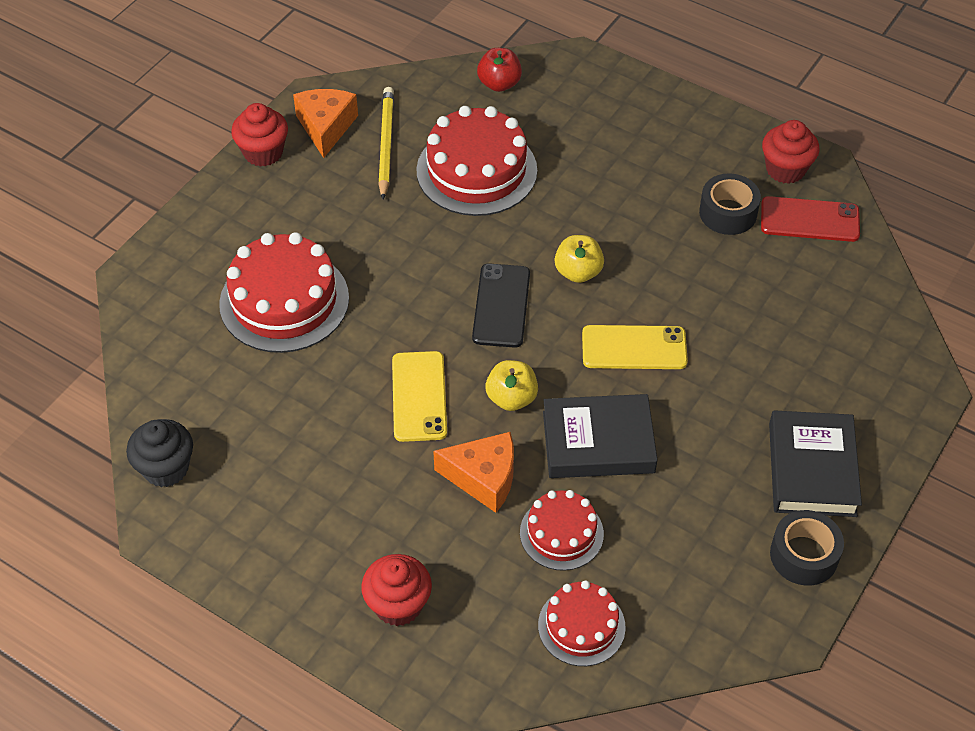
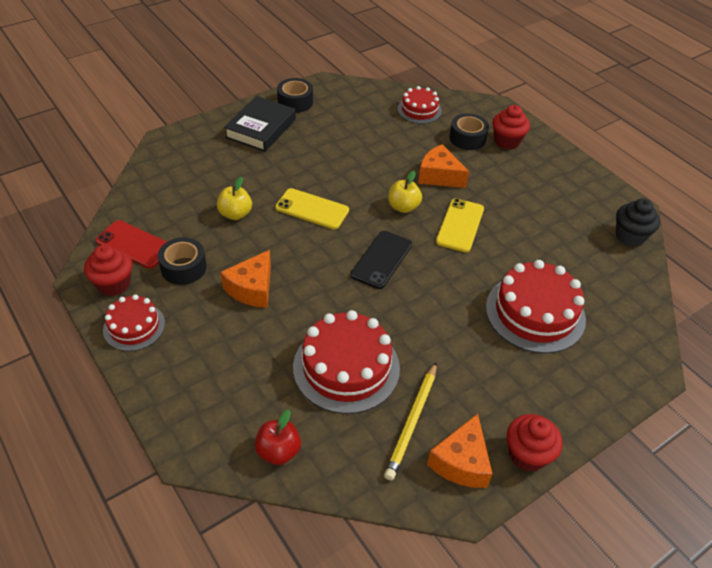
camera: 160 degrees left, 5 degrees down
(468, 584) = (467, 138): none -> black tape
(561, 533) = (409, 143): red cake -> red cake (134, 326)
(578, 272) = (316, 263): yellow apple -> yellow apple (235, 214)
(598, 442) = (365, 172): black book -> none
(632, 216) = (252, 288): none -> orange cheese

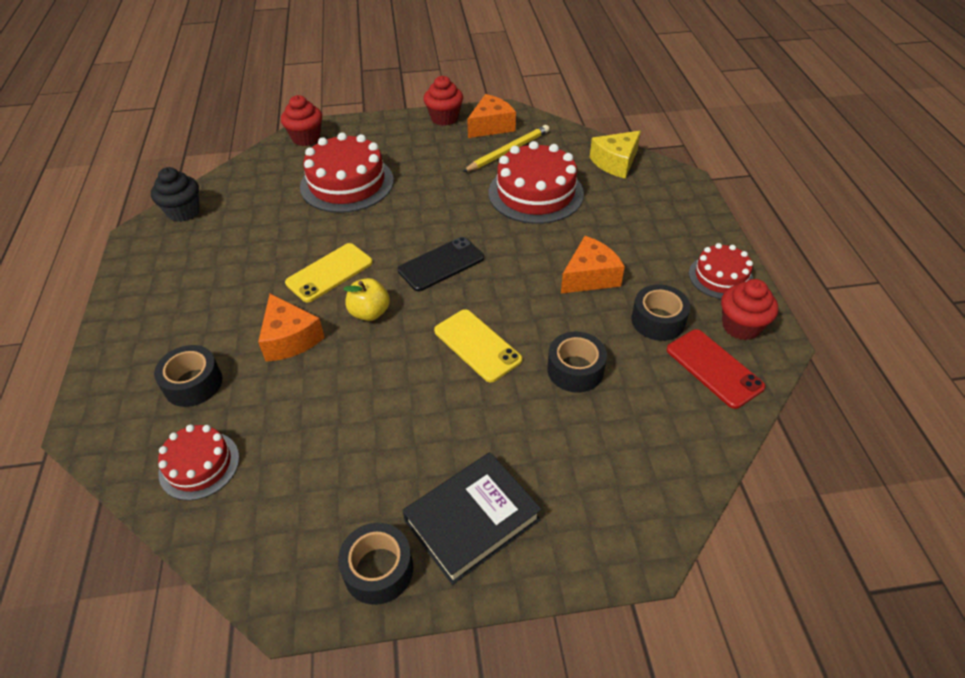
camera: 150 degrees left, 0 degrees up
(235, 214) = (575, 370): yellow apple -> black tape
(278, 451) = (615, 162): red apple -> yellow cheese
(507, 141) = (151, 360): red cupcake -> red cupcake (306, 138)

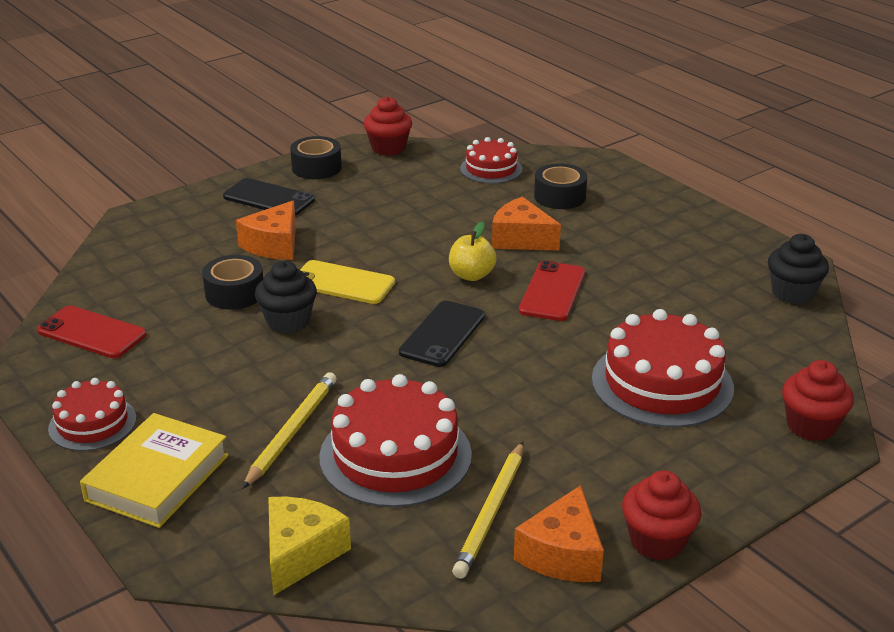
camera: 150 degrees right, 15 degrees down
(329, 273) = (552, 291): yellow phone -> red phone
(472, 520) = (269, 198): black book -> black phone
(545, 319) = (288, 321): none -> black cupcake
(588, 227) = (292, 432): none -> yellow pencil
(590, 277) = (260, 374): orange cheese -> orange cheese (274, 245)
(658, 320) = (162, 355): black tape -> none
(682, 225) = (157, 478): none -> yellow book
(741, 326) = (63, 377): red cupcake -> red cupcake (388, 148)

